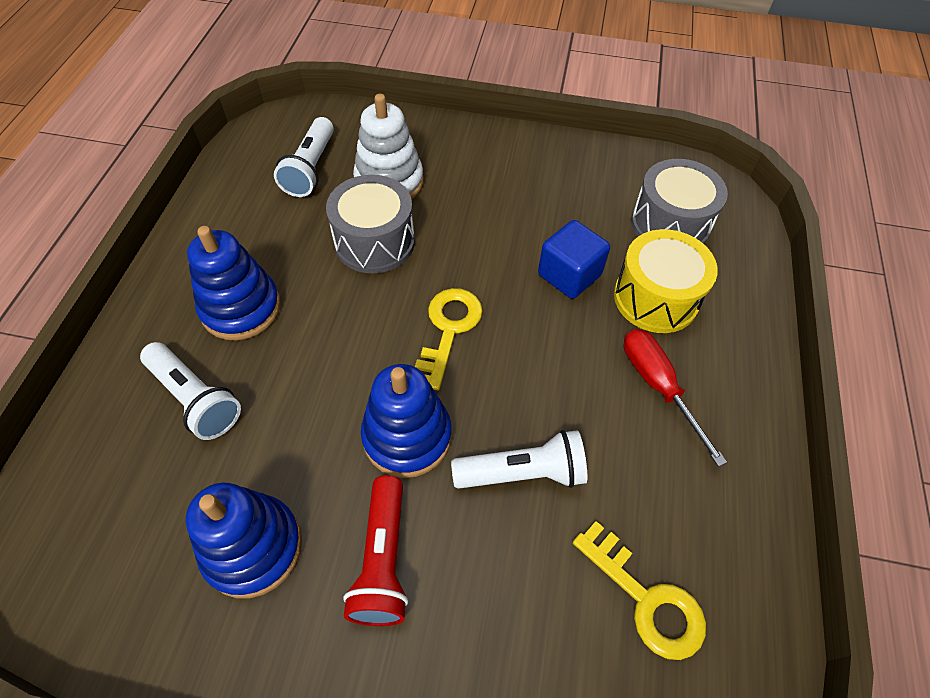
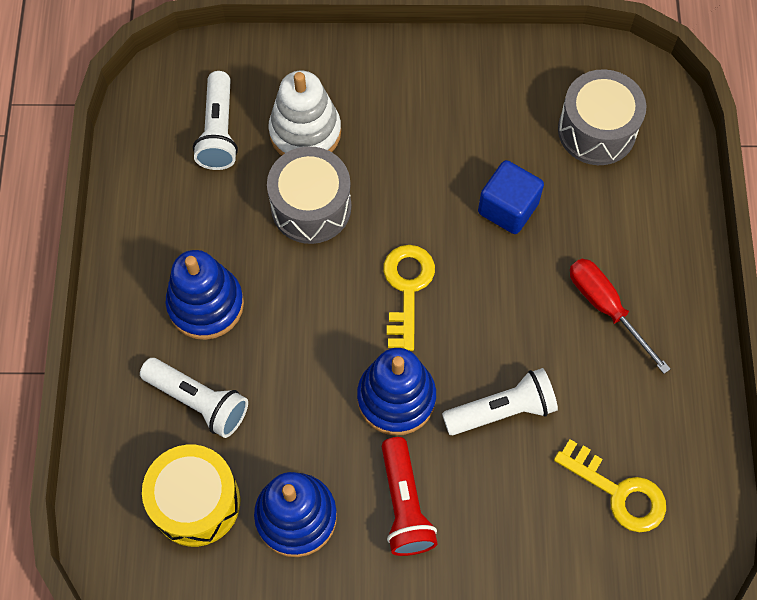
camera: 10 degrees left, 10 degrees up
(655, 298) = (593, 217): yellow drum -> yellow drum (196, 502)

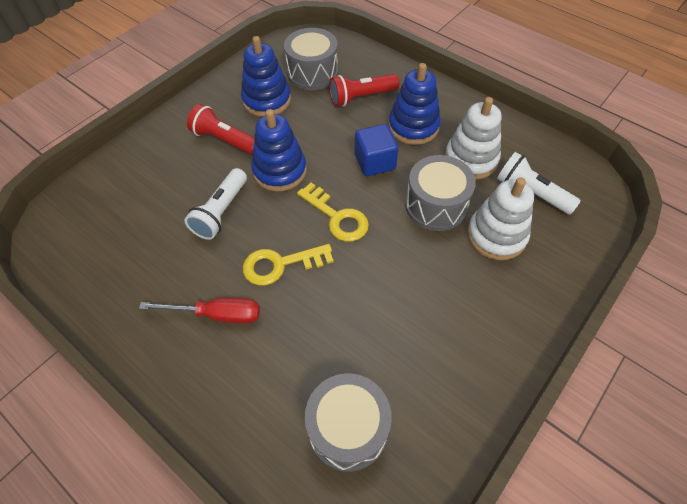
camera: 130 degrees right, 10 degrees down
(196, 502) = (312, 73): yellow drum -> grey drum
(198, 401) = (361, 97): white flashlight -> red flashlight
(214, 213) = (471, 159): none -> white stacking toy
(508, 208) = (339, 312): blue cube -> blue cube (375, 162)
(618, 491) = (120, 232): yellow key -> yellow key (280, 265)

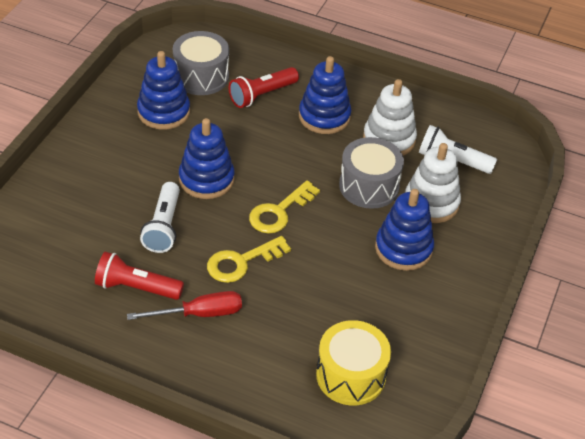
camera: 20 degrees left, 10 degrees down
(225, 140) = (136, 158): red flashlight -> red flashlight (136, 287)
(337, 217) = (279, 212): yellow key -> yellow key turned 105 degrees clockwise
(348, 428) = (351, 375): grey drum -> yellow drum
(375, 162) = (298, 156): blue cube -> none
(452, 282) = (403, 248): none -> blue stacking toy

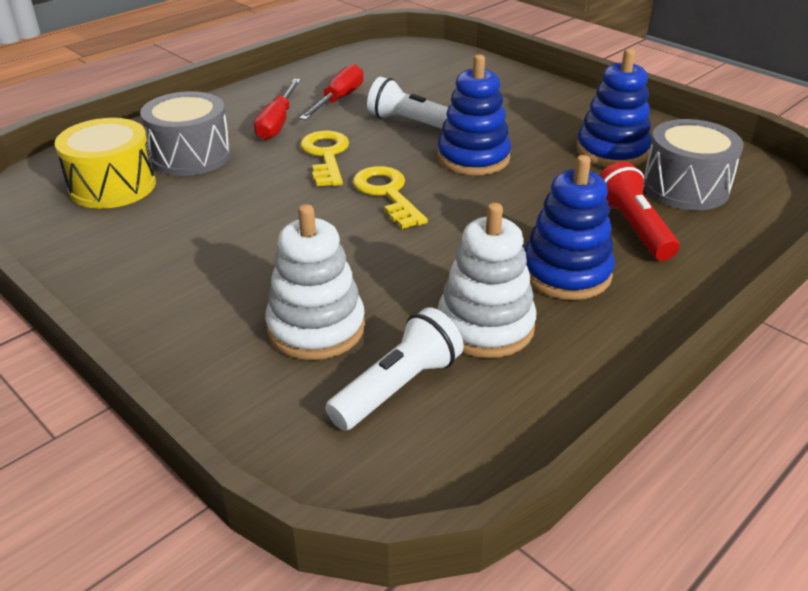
camera: 115 degrees right, 10 degrees down
(136, 287) = (338, 100): red flashlight -> red screwdriver
(369, 186) = (390, 276): grey drum -> grey drum (191, 156)
(403, 248) = (250, 273): blue stacking toy -> none

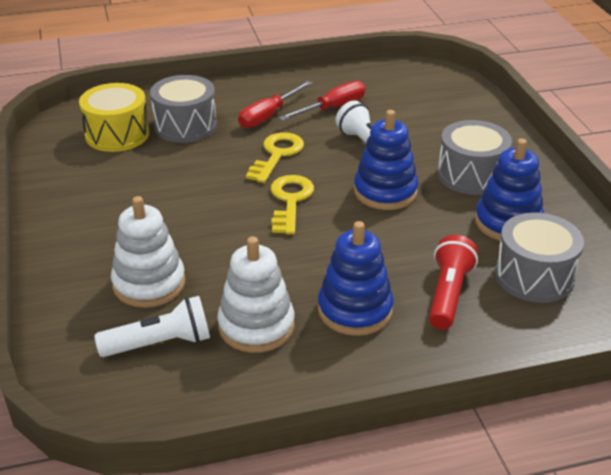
camera: 30 degrees right, 0 degrees up
(535, 121) = (471, 175): none -> grey drum

